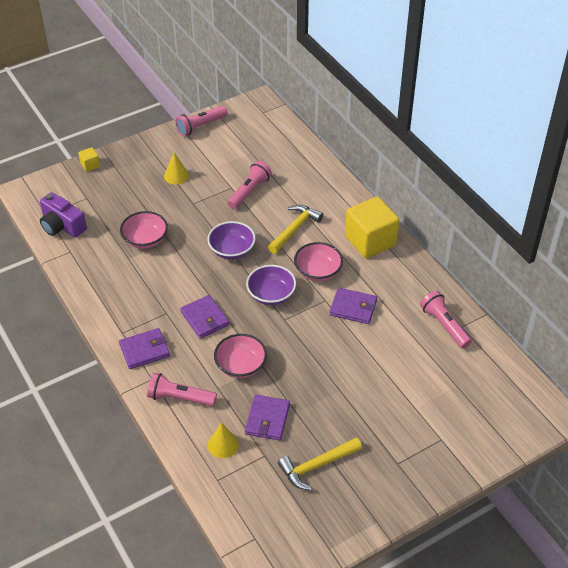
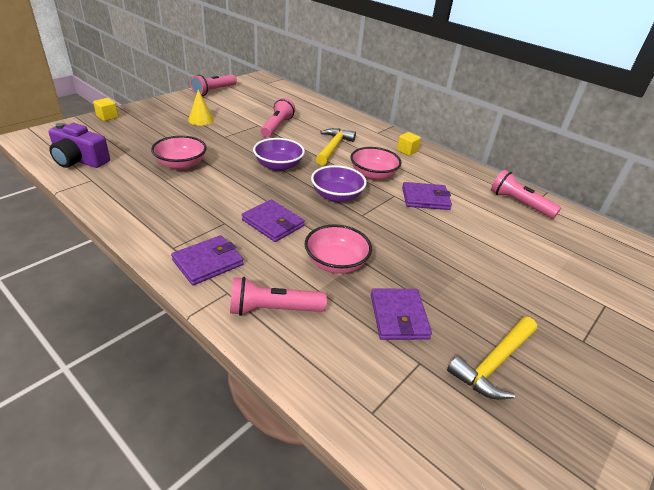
camera: 20 degrees left, 10 degrees down
(223, 444) = (357, 359): yellow cone -> none
(370, 241) = (407, 151): yellow cube -> yellow cube, size x0.43

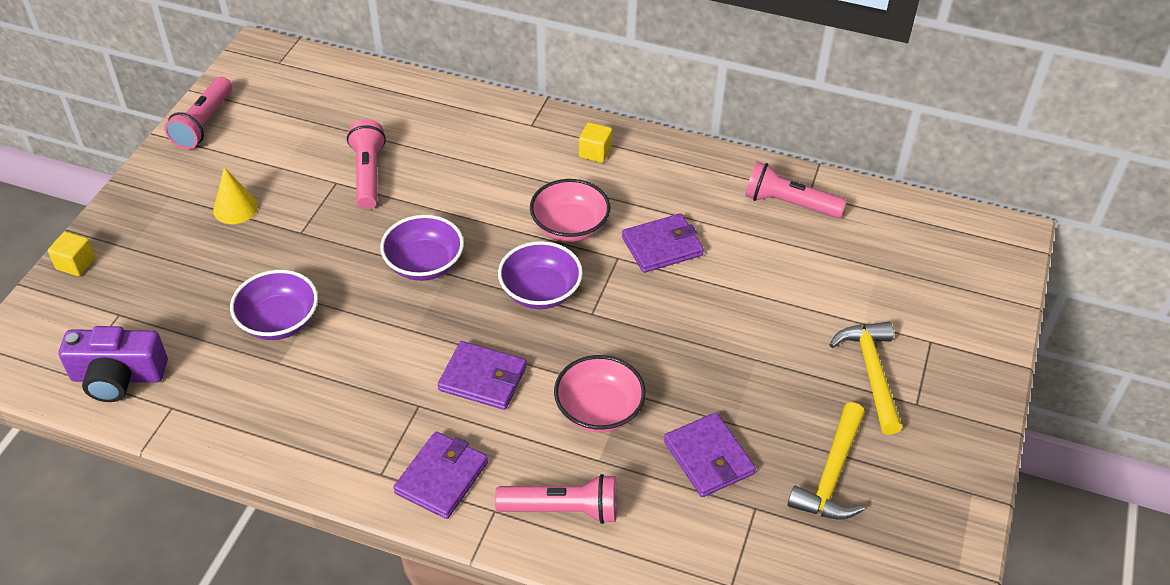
camera: 20 degrees left, 10 degrees up
(181, 164) = (279, 321): pink bowl -> purple bowl
(273, 309) = (562, 510): pink flashlight -> pink flashlight turned 150 degrees counterclockwise
(333, 147) = (482, 190): yellow hammer -> yellow hammer (871, 373)

